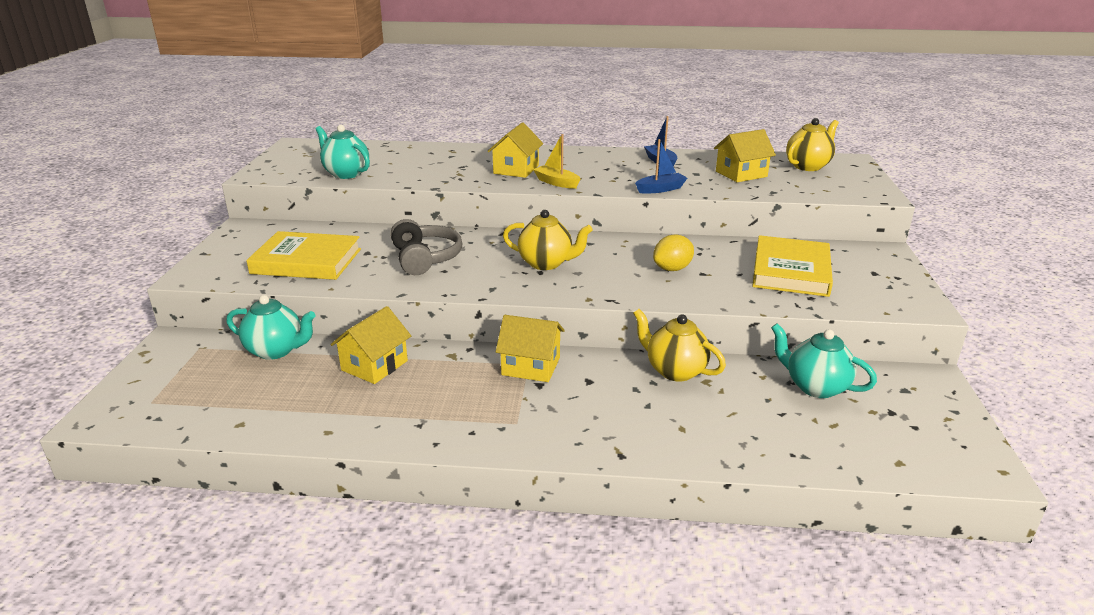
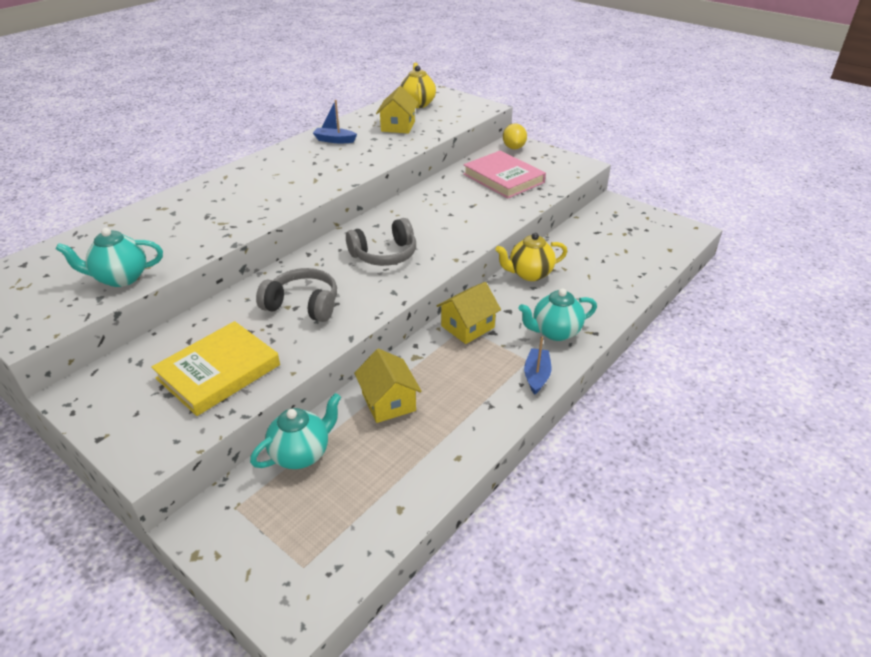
camera: 55 degrees left, 10 degrees up
(516, 169) = (256, 196): yellow house -> none
(546, 263) = (384, 254): yellow teapot -> grey headphones
(557, 183) = (310, 190): yellow boat -> none
(660, 189) = (381, 160): blue boat -> blue boat (536, 376)
(672, 269) = (453, 212): yellow lemon -> yellow lemon (514, 147)
(791, 271) = (503, 178): yellow book -> pink book
(815, 387) = (589, 238): turquoise teapot -> turquoise teapot (555, 332)

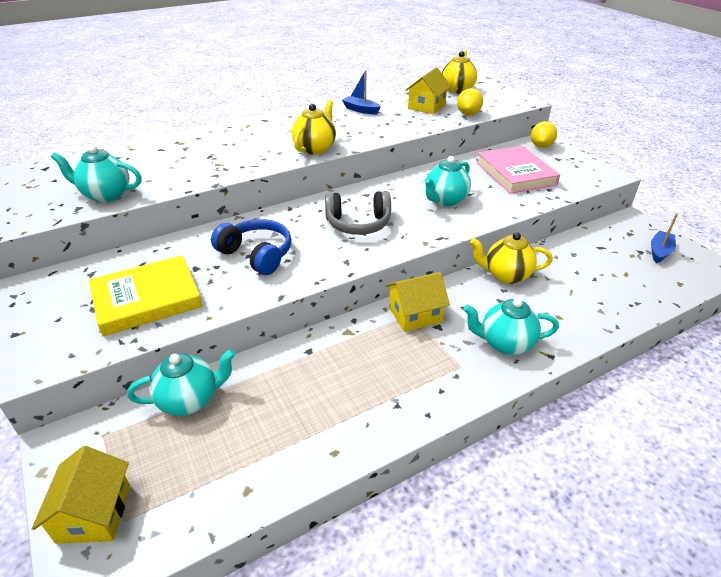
camera: 20 degrees right, 0 degrees up
(303, 305) = (256, 255): grey headphones -> blue headphones
(313, 188) = (315, 148): none -> yellow teapot
(388, 402) = (297, 371): yellow house -> yellow house (94, 513)
(442, 128) = (468, 114): none -> yellow lemon
(453, 216) = (445, 200): none -> turquoise teapot
(536, 376) = (462, 386): blue boat -> blue boat (659, 251)

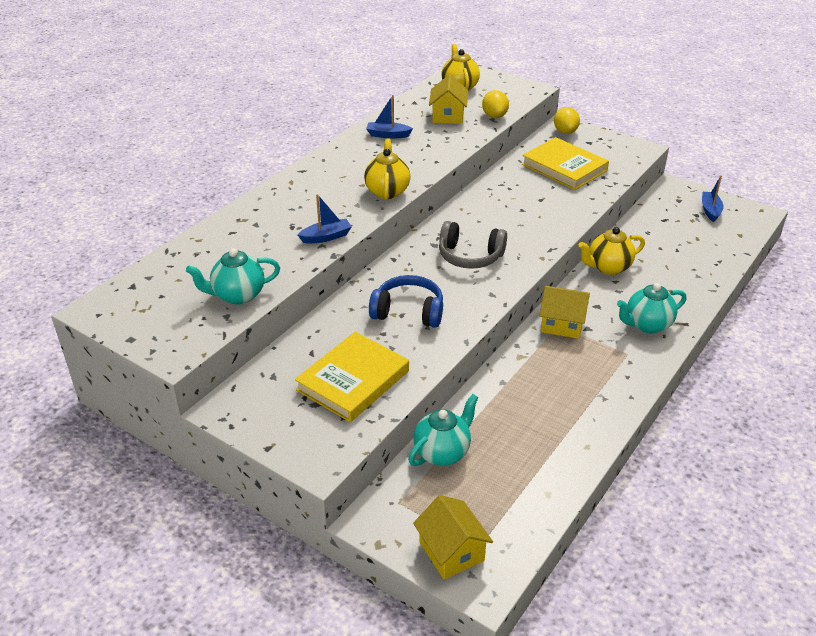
camera: 25 degrees left, 0 degrees up
(226, 170) = (326, 237): none -> blue boat
(358, 223) = (470, 256): grey headphones -> grey headphones turned 45 degrees clockwise
(415, 314) = (562, 324): yellow house -> yellow house turned 60 degrees clockwise
(445, 200) = (525, 212): turquoise teapot -> none
(515, 173) = (564, 167): pink book -> yellow book

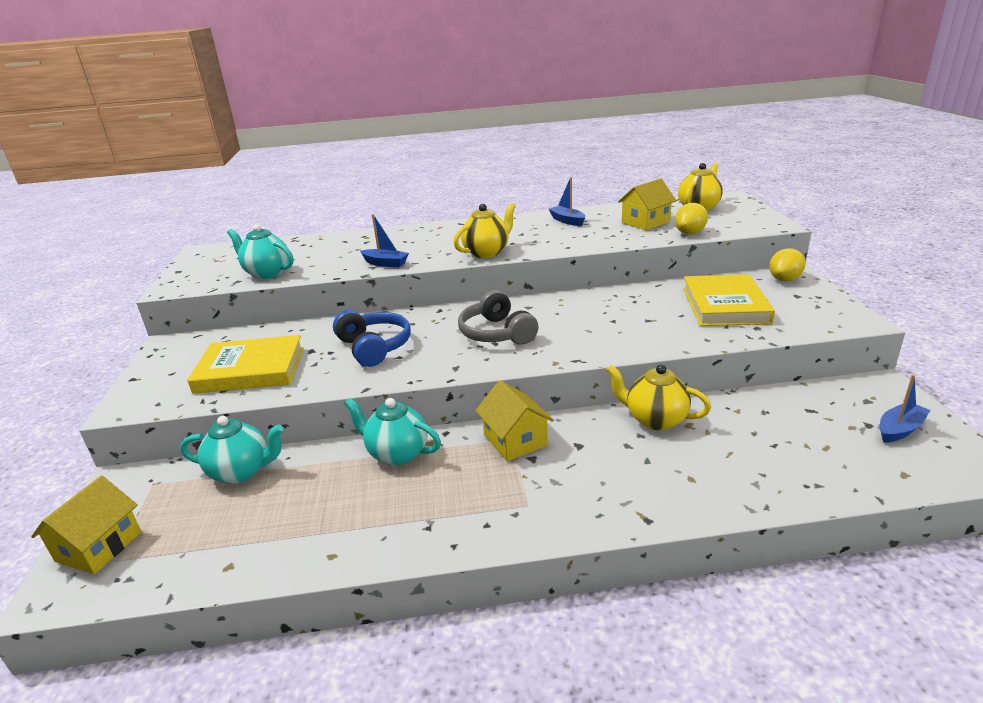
camera: 50 degrees right, 10 degrees down
(647, 325) = (599, 493): turquoise teapot -> turquoise teapot (397, 453)

